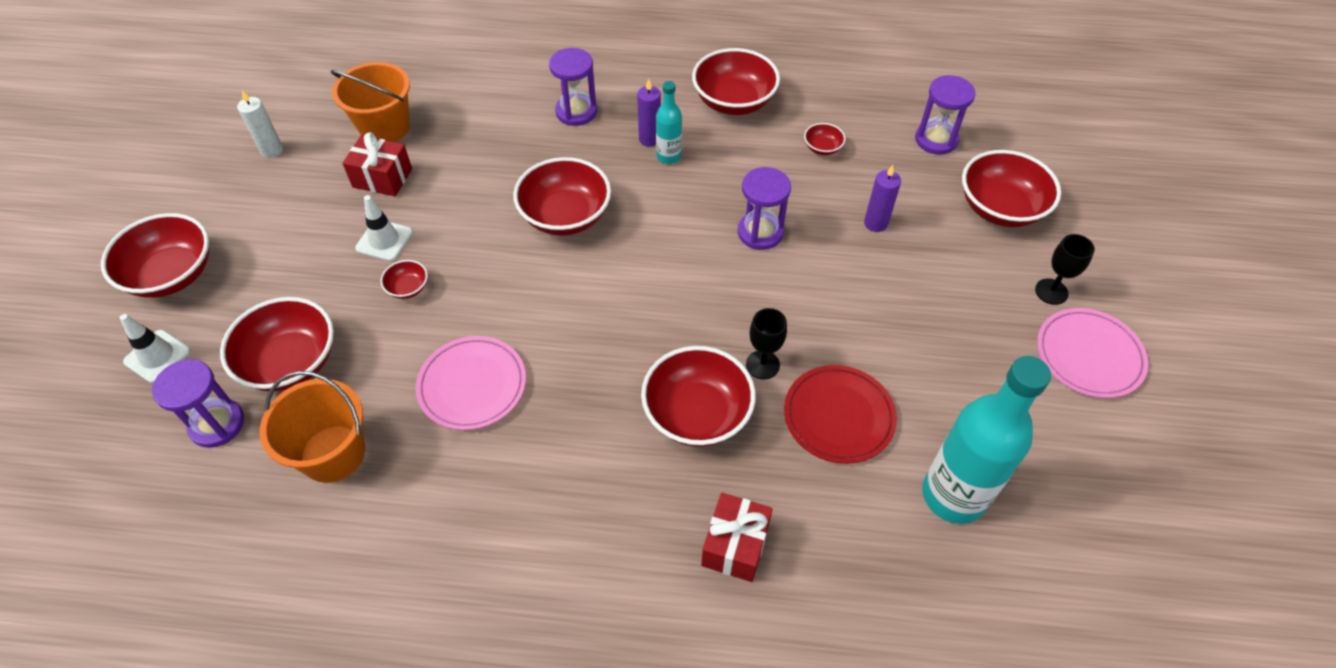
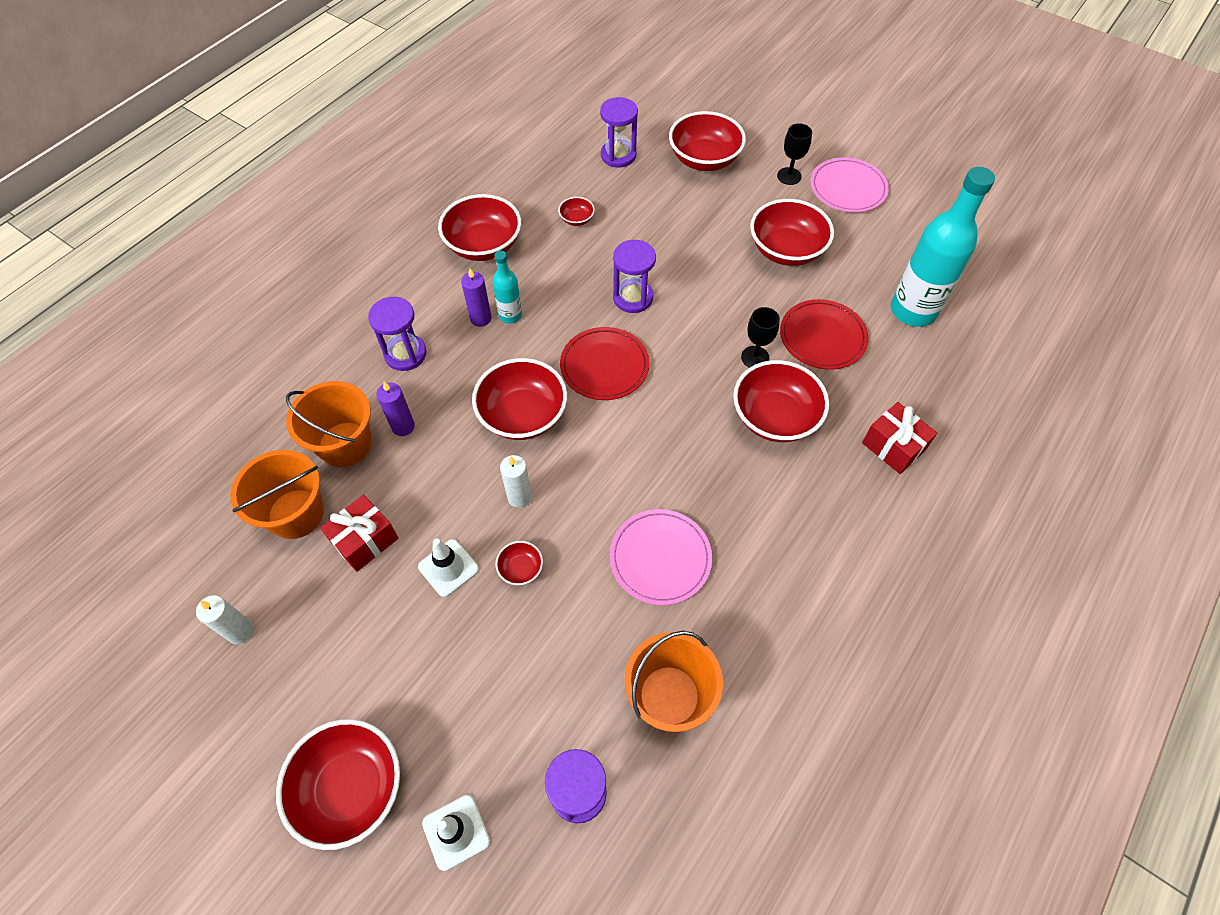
camera: 60 degrees left, 5 degrees up
(291, 362) = (544, 701): red bowl -> red bowl (786, 250)
(464, 122) = (345, 444): none -> orange bucket
(479, 254) = (519, 497): none -> white candle
(661, 248) = (604, 366): none -> red plate
(875, 223) = (671, 229): purple candle -> purple candle (403, 426)

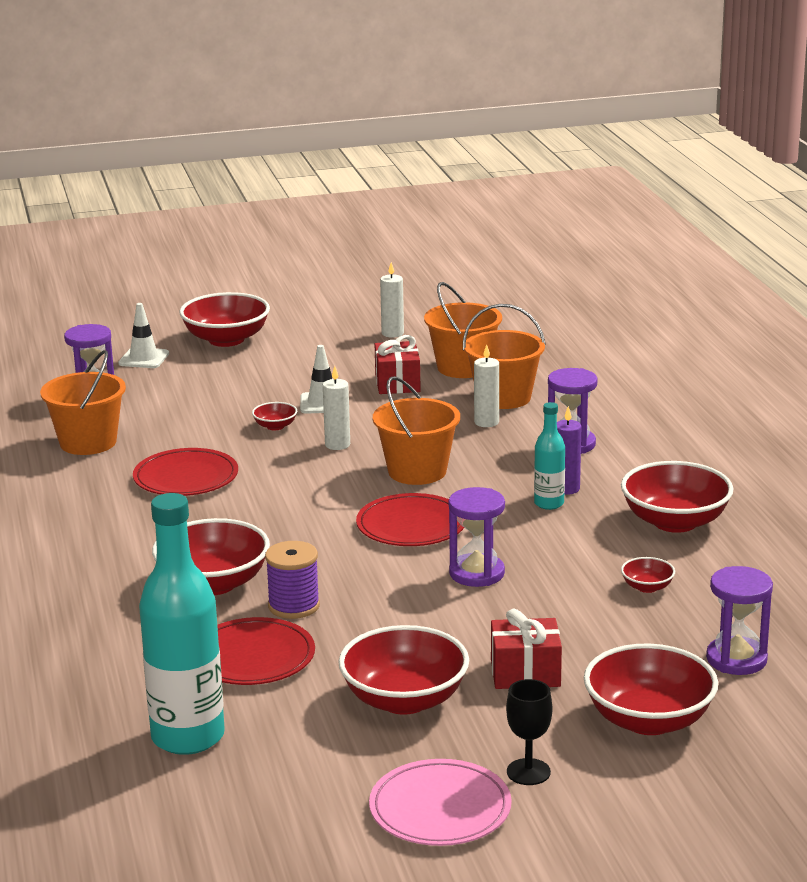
camera: 130 degrees right, 35 degrees down
(403, 426) = (486, 422): purple candle -> white candle
(523, 415) = (417, 471): red bowl -> orange bucket
(660, 558) = (186, 478): pink plate -> red plate
(755, 357) = (294, 606): black goblet -> purple spool
(893, 446) = (77, 628): red gift -> red gift (525, 673)

